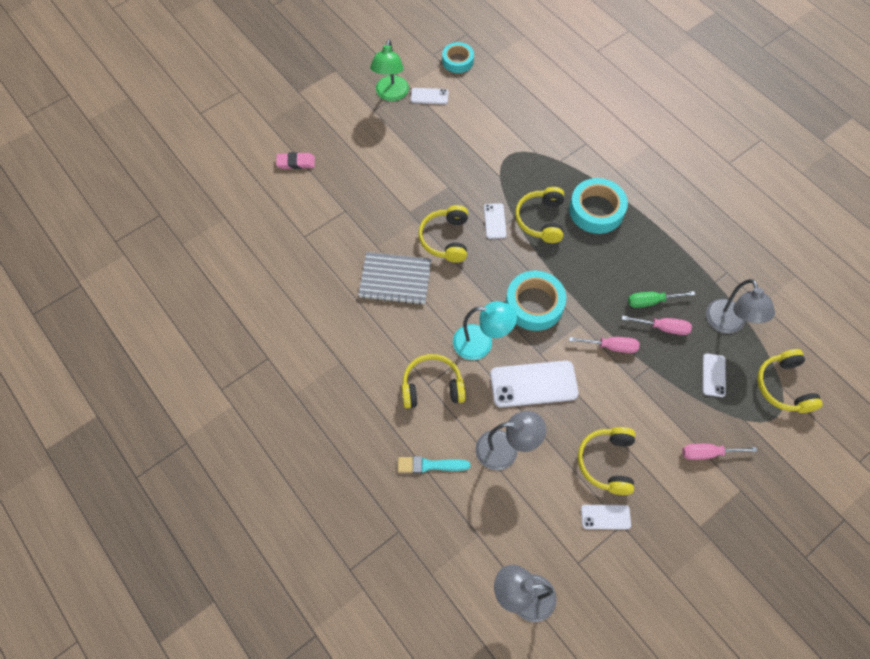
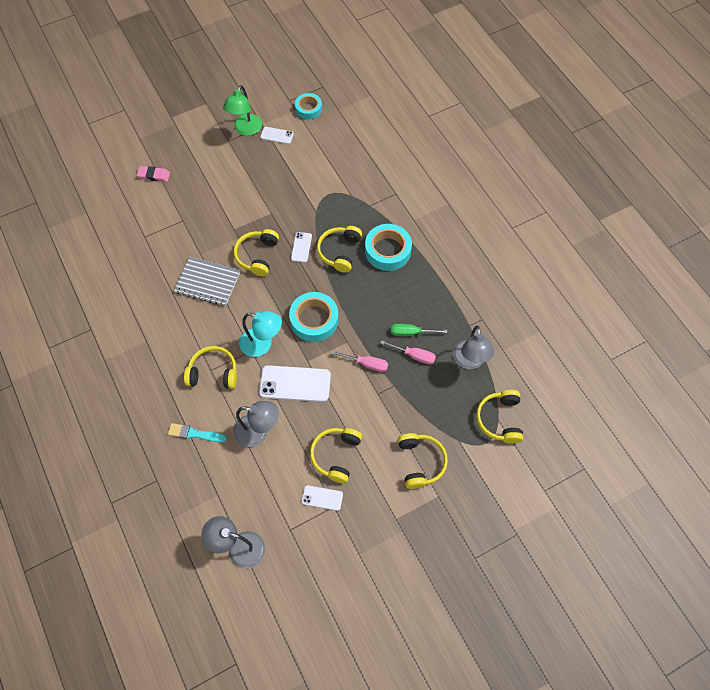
camera: 10 degrees right, 0 degrees up
(708, 453) = (420, 462): pink screwdriver -> yellow headphones
(713, 375) = (444, 401): white phone -> none

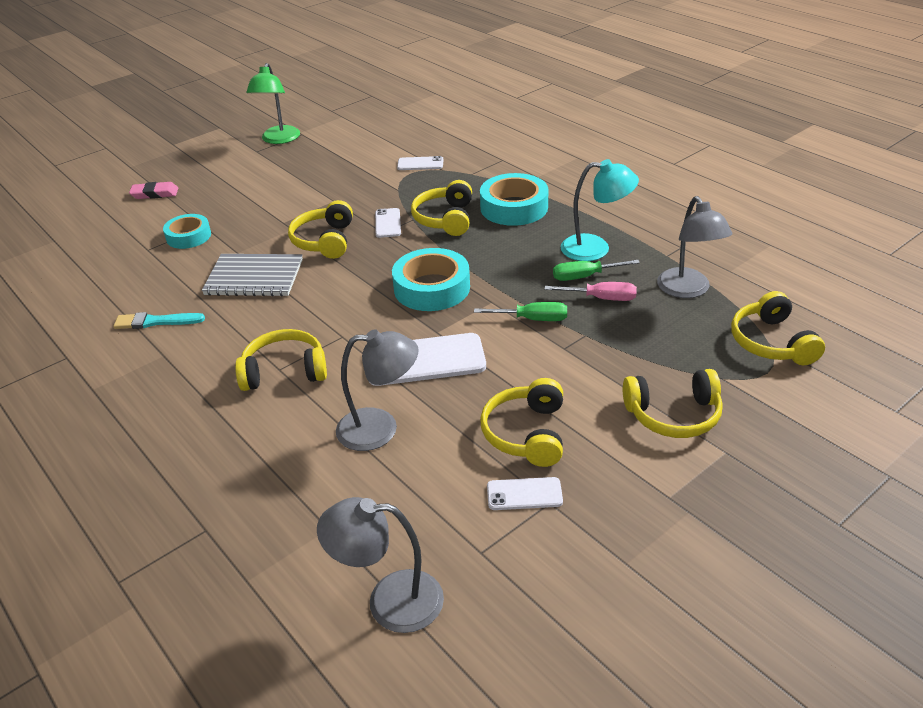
camera: 10 degrees left, 25 degrees down
(195, 434) = (267, 452): turquoise brush -> turquoise brush (155, 322)
(262, 344) = (358, 326): turquoise lamp -> turquoise lamp (595, 248)
(277, 135) = (323, 138): white phone -> white phone (420, 164)
(308, 109) = (359, 113): turquoise tape -> turquoise tape (188, 236)
(366, 364) = (532, 319): pink screwdriver -> green screwdriver
(420, 462) = (673, 415): yellow headphones -> yellow headphones turned 105 degrees clockwise

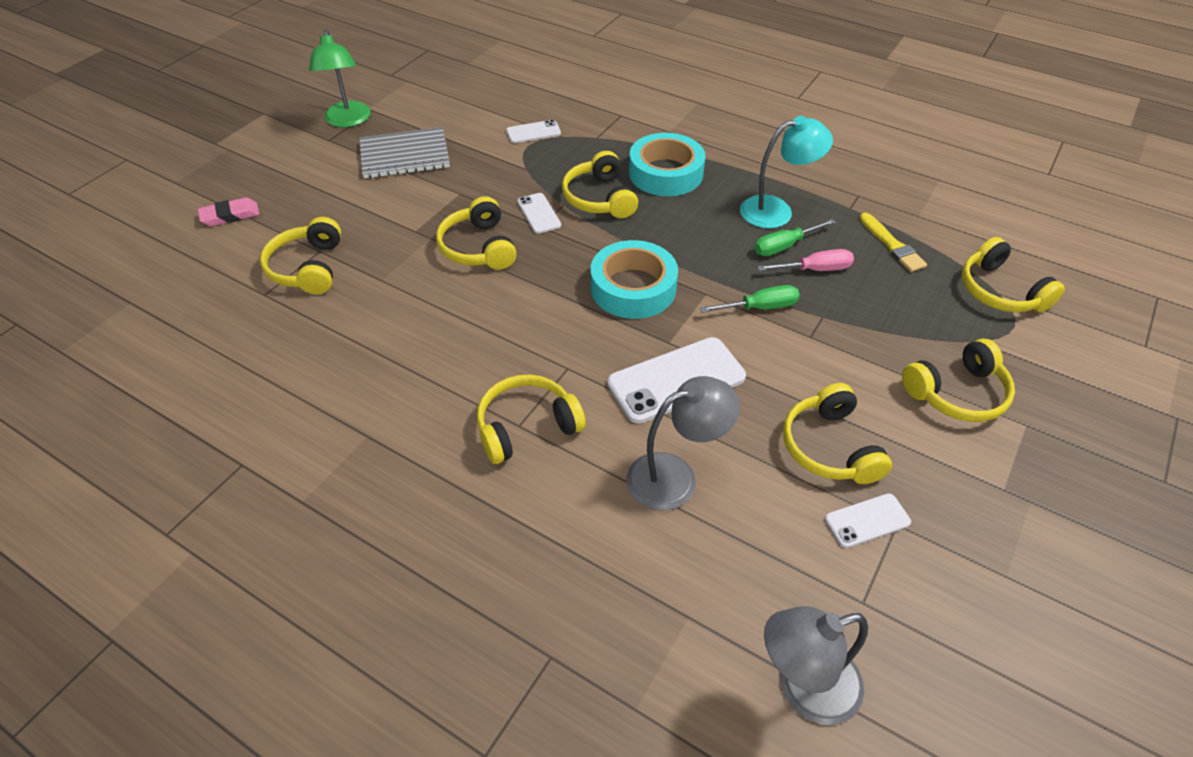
camera: 20 degrees left, 10 degrees up
(155, 322) = (331, 392): turquoise brush -> none
(188, 236) = (308, 268): turquoise tape -> yellow headphones
(254, 277) = (421, 310): grey notebook -> grey notebook (404, 155)
(688, 290) = (892, 245): grey lamp -> yellow brush

